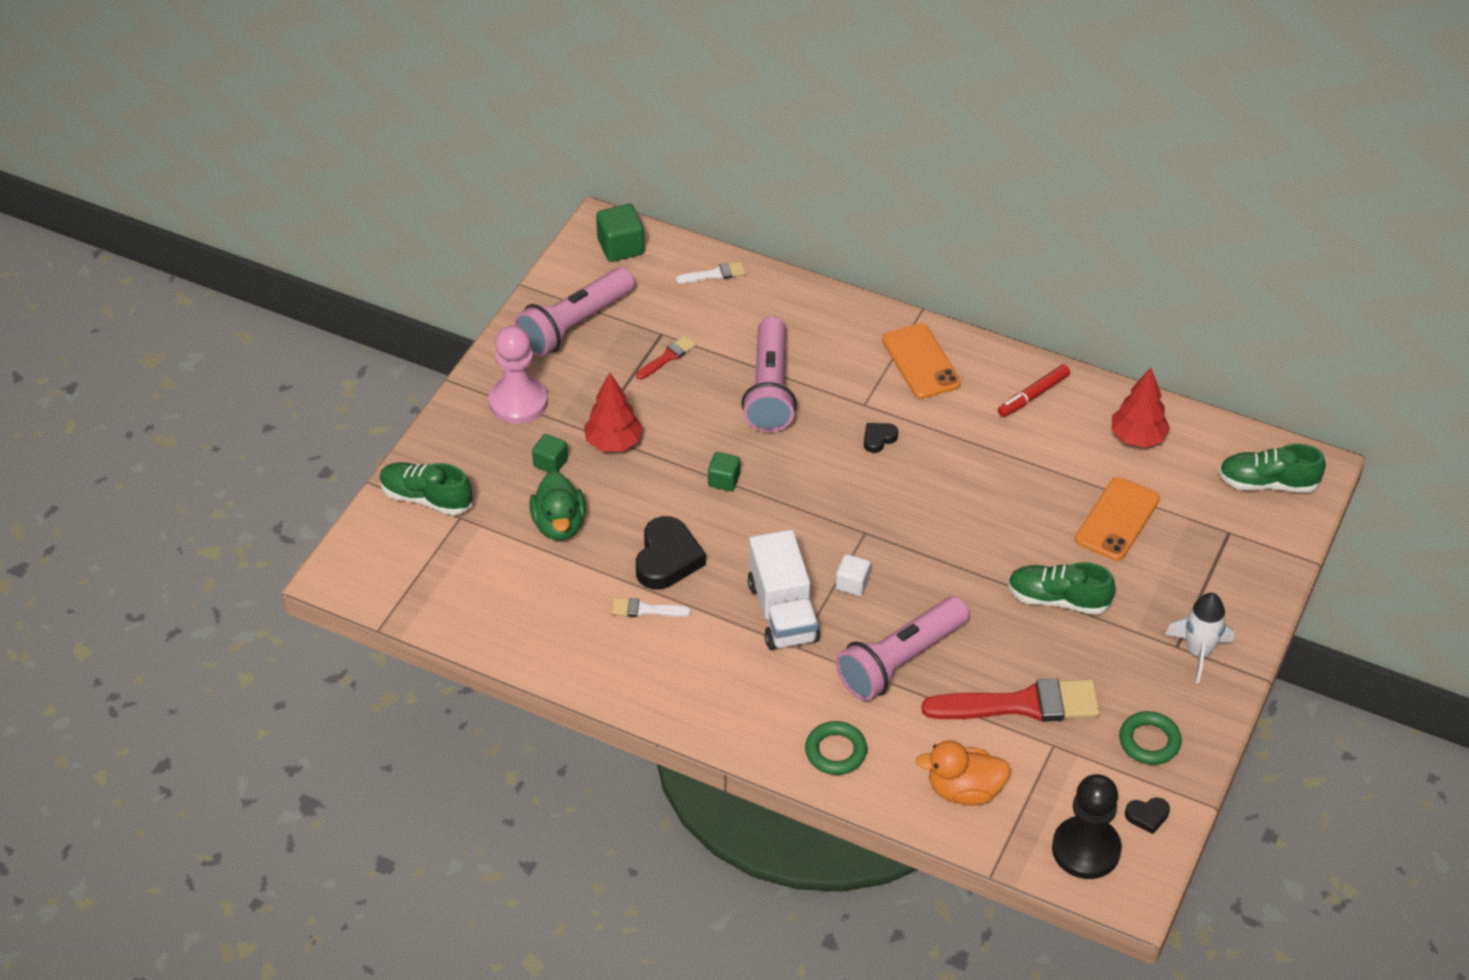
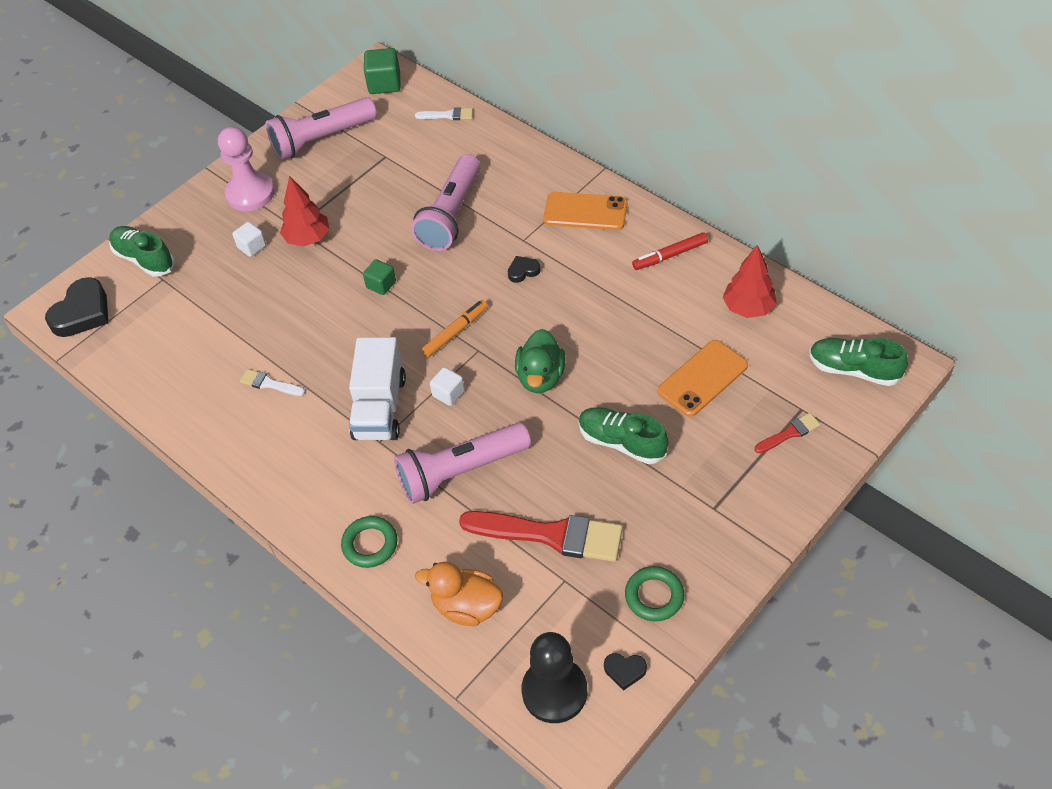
camera: 20 degrees right, 5 degrees up
(550, 463) = (252, 247): green cube -> white cube
(559, 525) = (235, 299): green duck -> green duck (540, 377)
(667, 357) = (381, 176): red brush -> red brush (789, 433)
(667, 558) = (306, 343): black heart -> black heart (82, 313)
(831, 517) = (455, 332): none -> orange marker
(921, 362) = (585, 211): orange phone -> orange phone turned 75 degrees counterclockwise
(1198, 652) = (732, 518): white rocket -> none

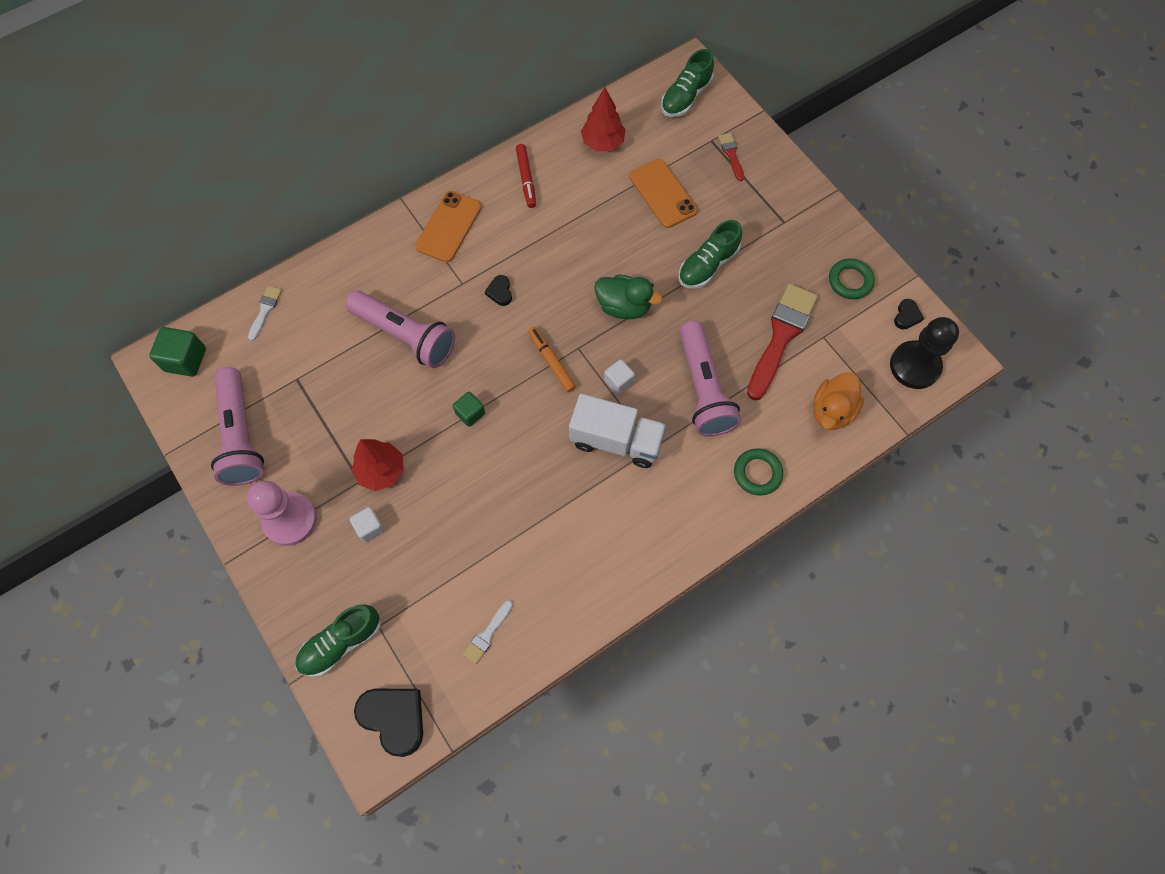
camera: 80 degrees left, 15 degrees up
(269, 384) = (557, 533): white brush -> white brush (487, 634)

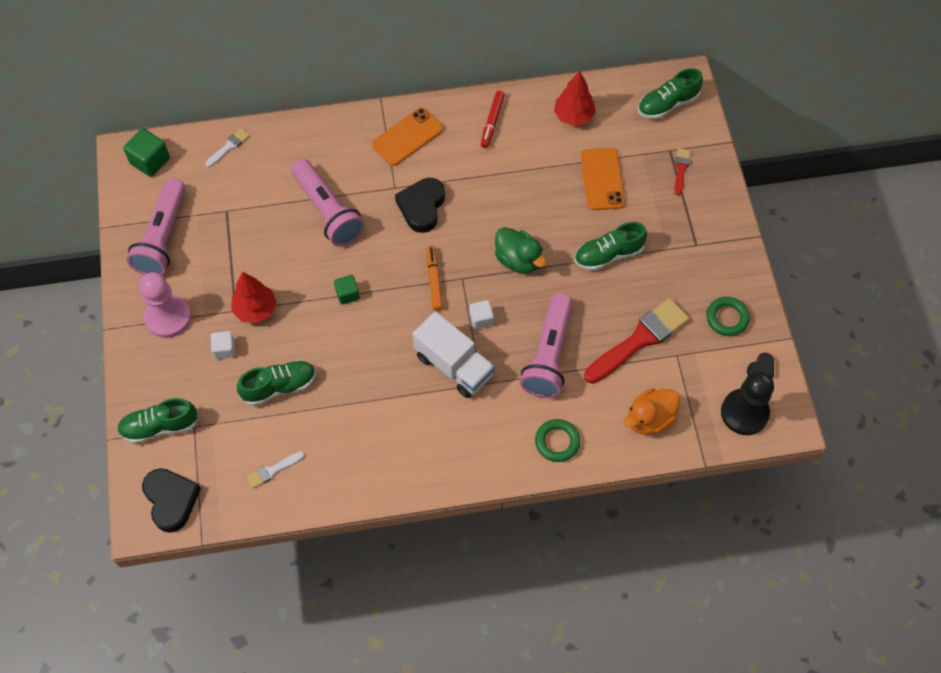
camera: 25 degrees right, 5 degrees down
(448, 542) = (279, 387): none -> green shoe
(500, 292) = (422, 207): black heart -> black heart, size x2.01

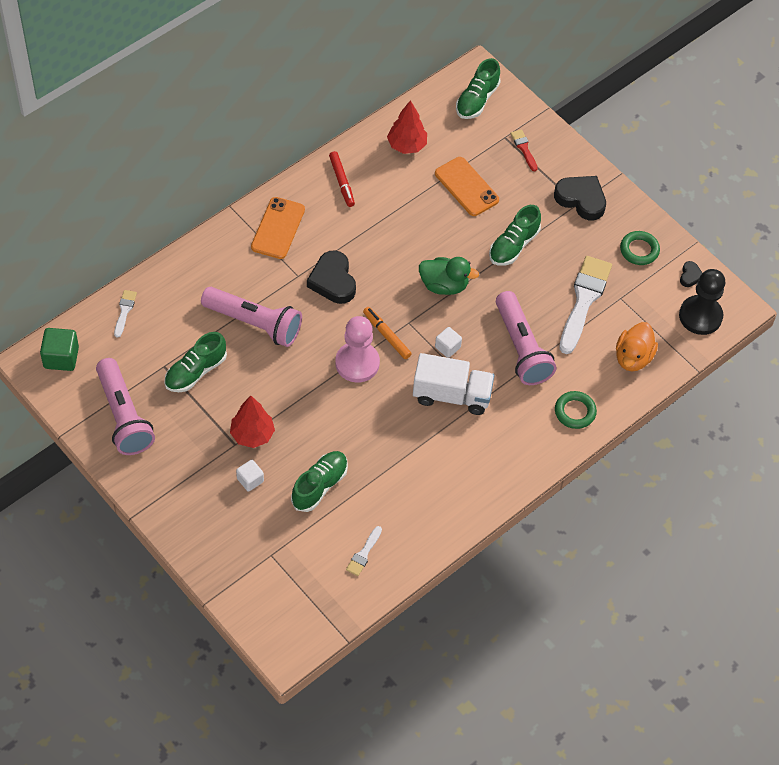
camera: 35 degrees left, 5 degrees down
(160, 427) = (242, 570): green shoe -> green shoe (195, 371)
(168, 317) = (180, 479): pink pawn -> pink pawn (357, 363)
(171, 500) = (296, 622): black heart -> black heart (581, 199)
(347, 294) = (322, 383): green cube -> none
(640, 339) = (584, 300): red brush -> white brush

